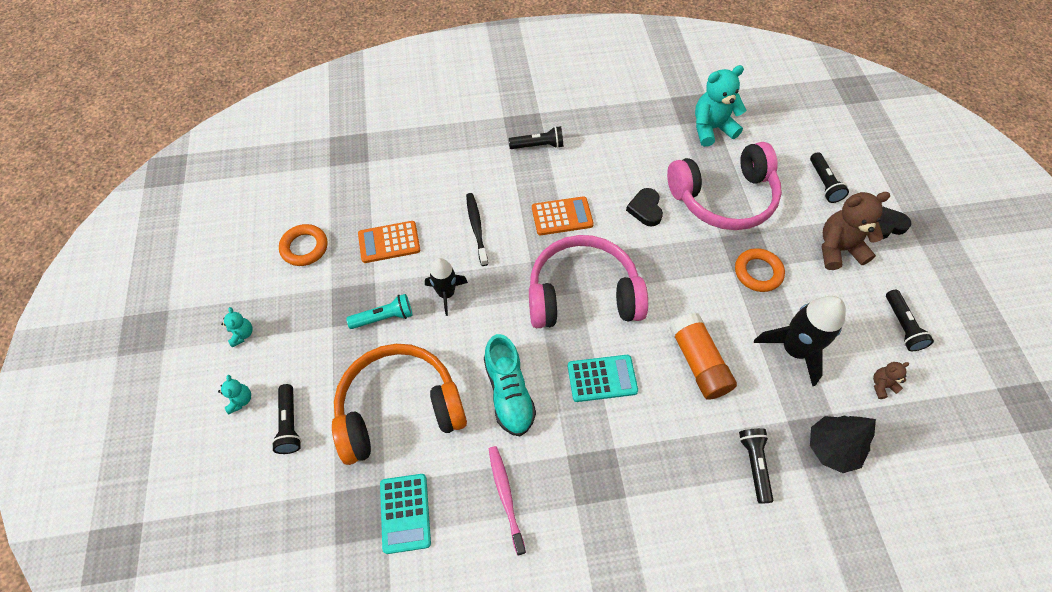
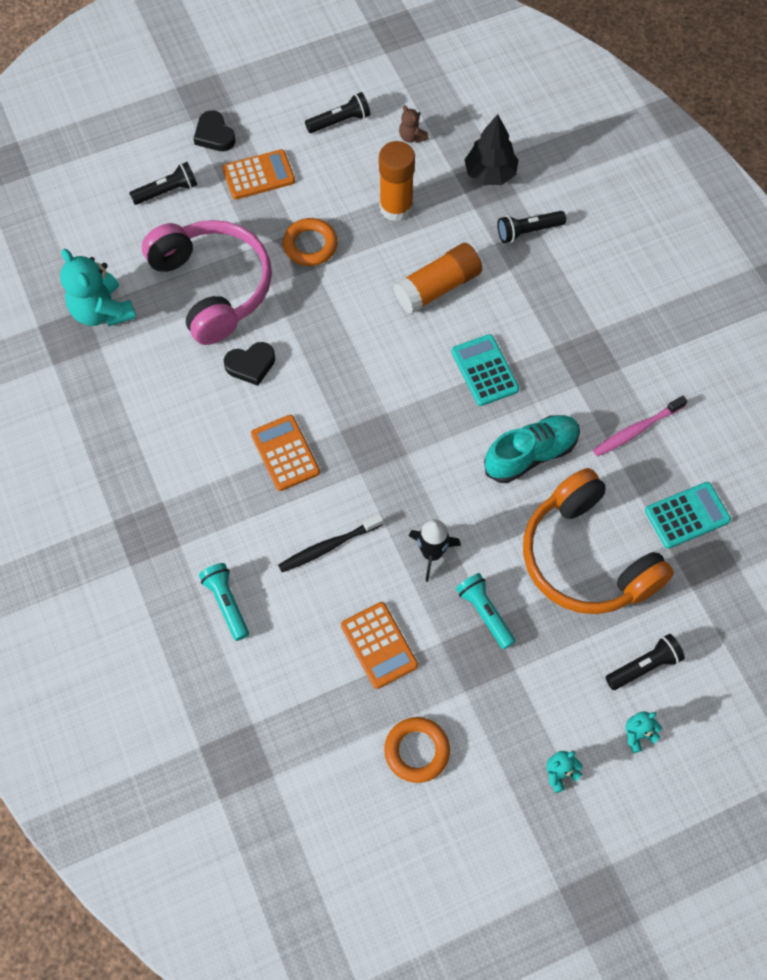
camera: 105 degrees left, 5 degrees up
(456, 162) = (226, 603): none -> turquoise flashlight
(538, 145) = (175, 507): black flashlight -> none
(583, 294) = (388, 408): pink headphones -> none
(794, 350) = (396, 207): black rocket -> orange glue stick
(838, 249) = (258, 175): brown teddy bear -> orange calculator

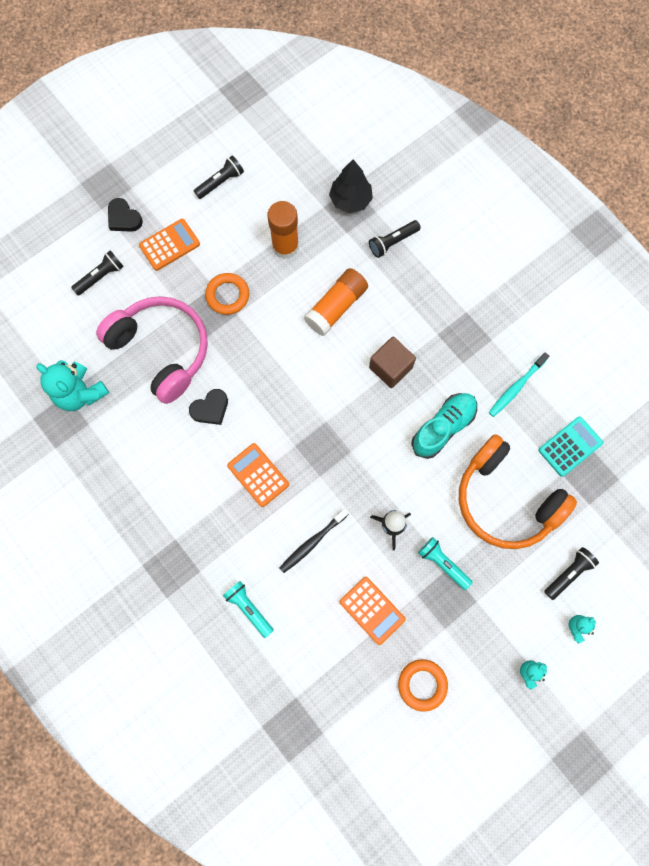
camera: 15 degrees left, 10 degrees up
(412, 137) = (281, 182): brown teddy bear -> none
(484, 370) = (390, 367): turquoise calculator -> brown cube
(637, 430) = (516, 387): pink toothbrush -> turquoise toothbrush

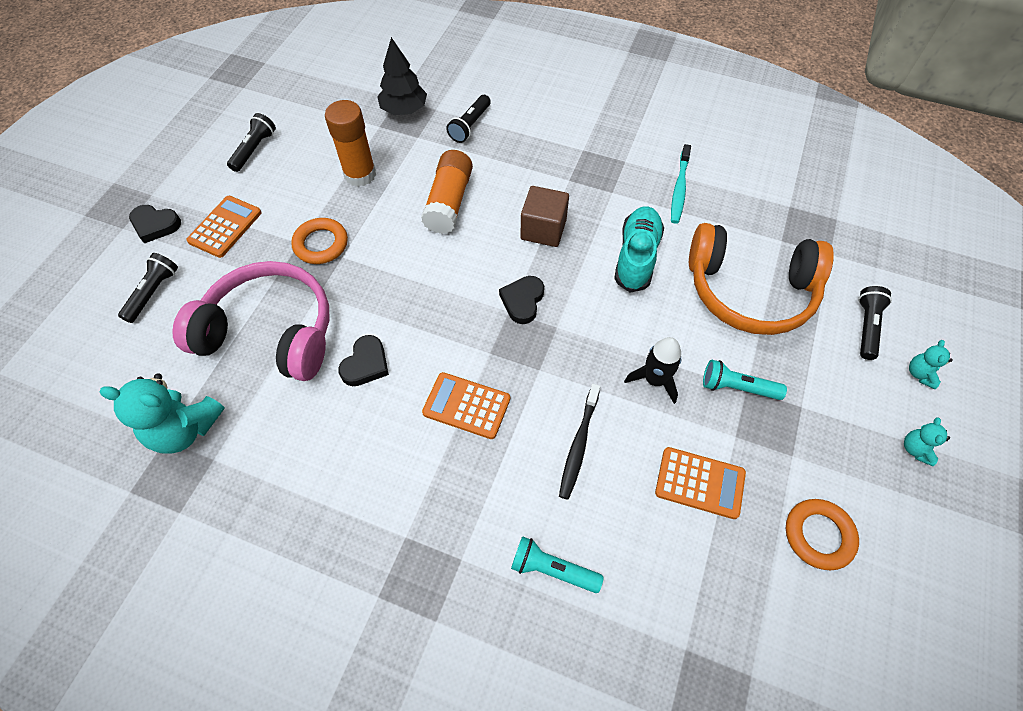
camera: 30 degrees left, 15 degrees down
(340, 418) = (522, 301): none -> black heart
(570, 446) = (769, 214): turquoise calculator -> none

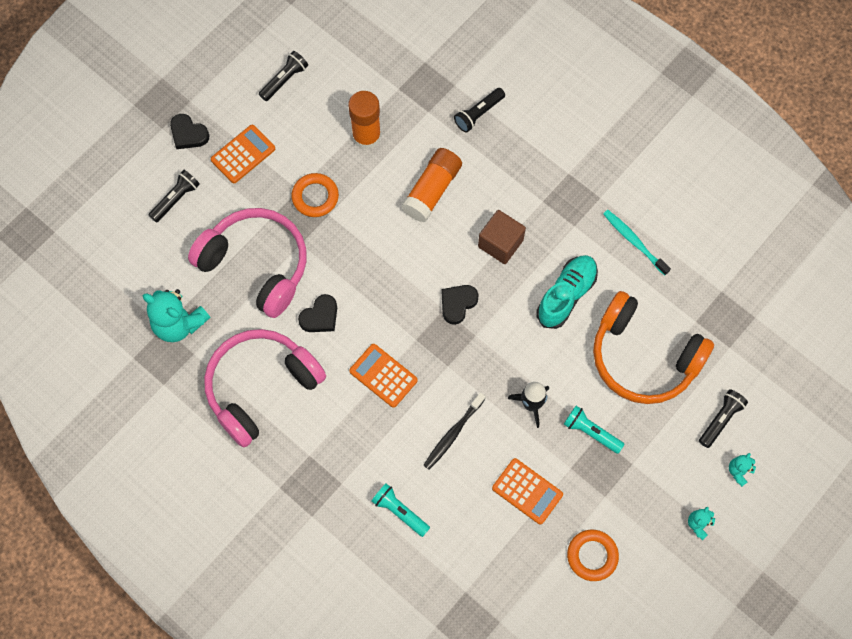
camera: 20 degrees right, 10 degrees up
(314, 471) = (261, 387): none -> pink headphones
(404, 110) = (426, 77): black tree -> none
(679, 188) = (634, 242): turquoise toothbrush -> turquoise toothbrush turned 105 degrees clockwise

